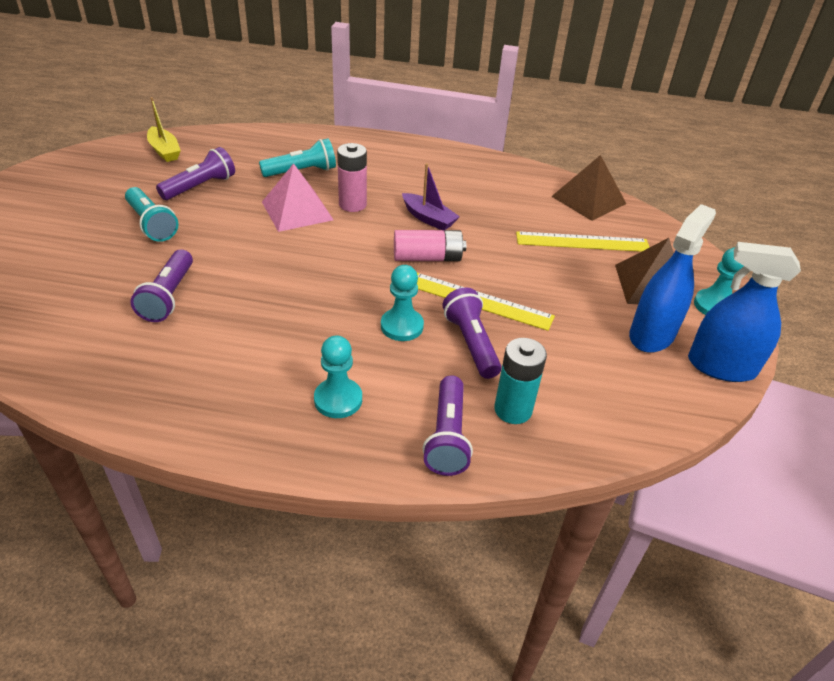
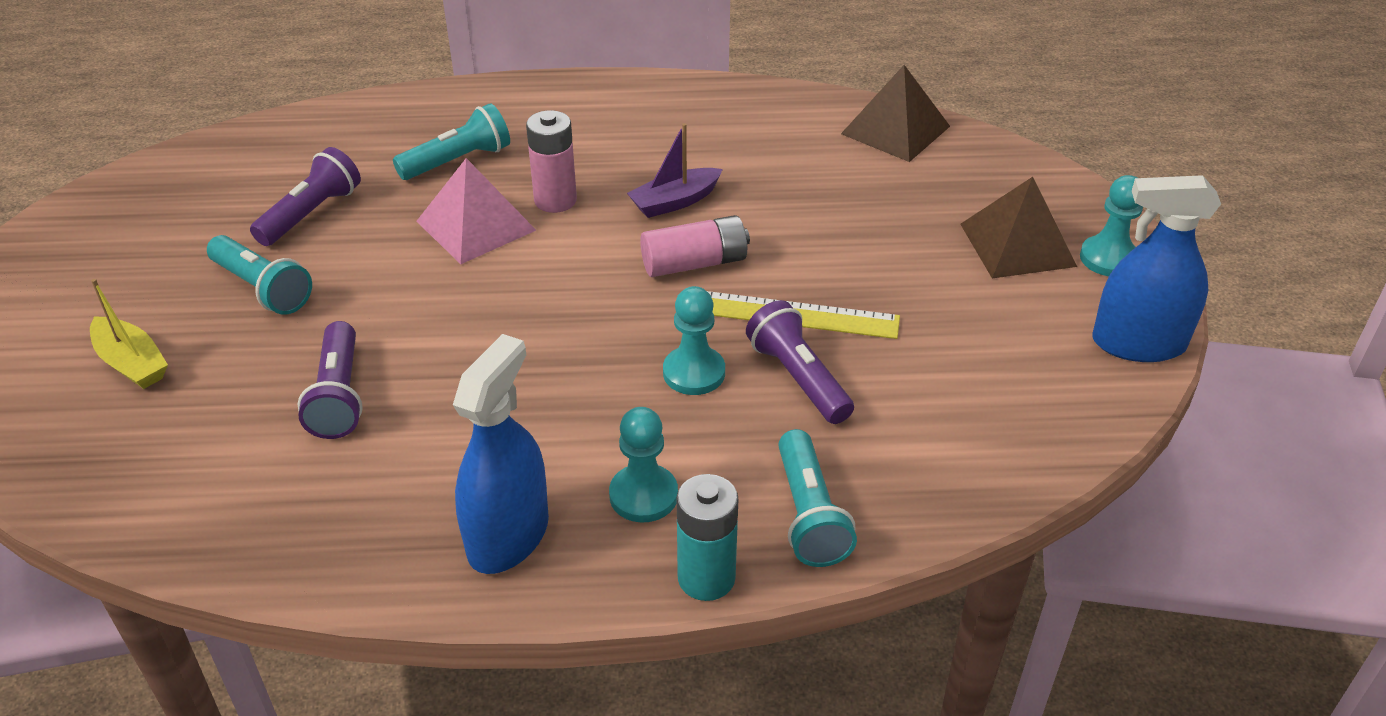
camera: 10 degrees left, 0 degrees up
(164, 151) = (228, 164): yellow boat -> yellow boat (131, 363)
(428, 218) = (675, 202): purple boat -> purple boat turned 120 degrees clockwise
(447, 437) = (809, 515): purple flashlight -> turquoise flashlight
(513, 410) = (884, 460): turquoise battery -> turquoise battery (706, 578)
(582, 242) = (905, 197): yellow ruler -> none
(651, 335) = (1037, 317): blue spray bottle -> blue spray bottle (508, 536)

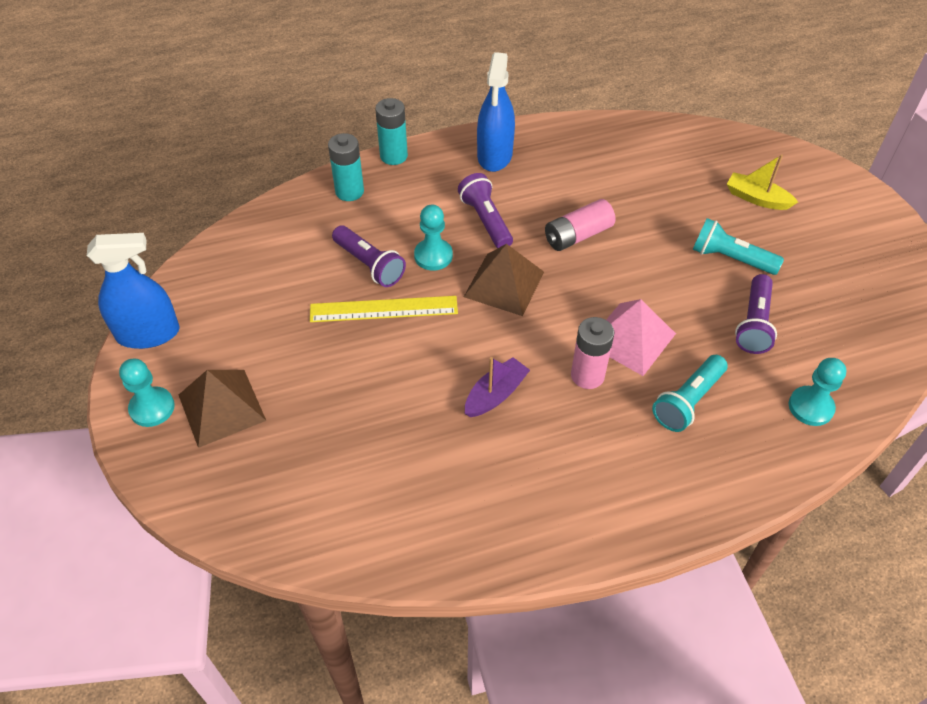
camera: 165 degrees right, 10 degrees up
(339, 396) = (627, 203): purple flashlight -> purple flashlight (485, 220)
(643, 495) = (437, 185): turquoise pawn -> turquoise pawn (810, 407)
(694, 263) = (460, 338): pink battery -> pink battery (578, 235)
(809, 515) = (349, 191): turquoise flashlight -> turquoise battery
(895, 130) = (325, 533): brown pyramid -> brown pyramid (504, 284)

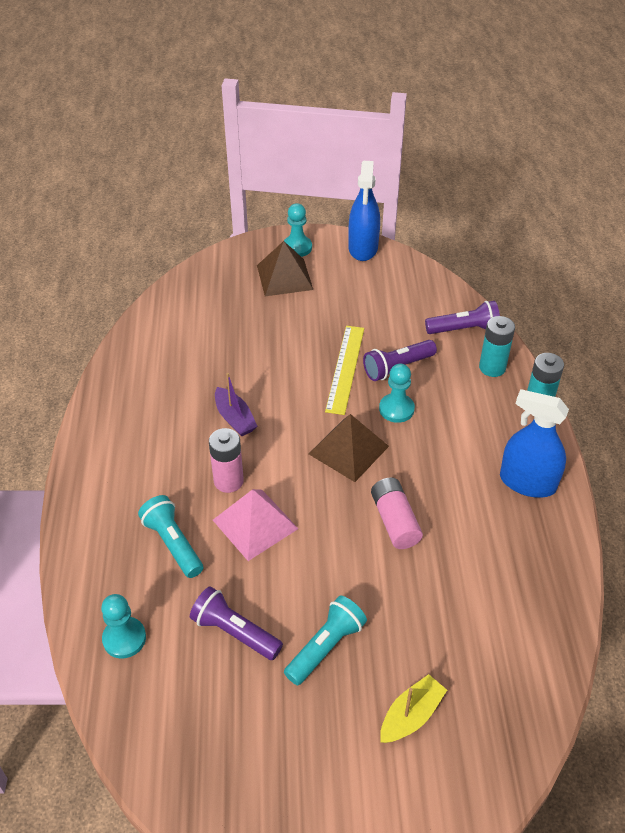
camera: 105 degrees right, 5 degrees down
(485, 220) = (432, 454): purple flashlight -> purple flashlight (464, 329)

